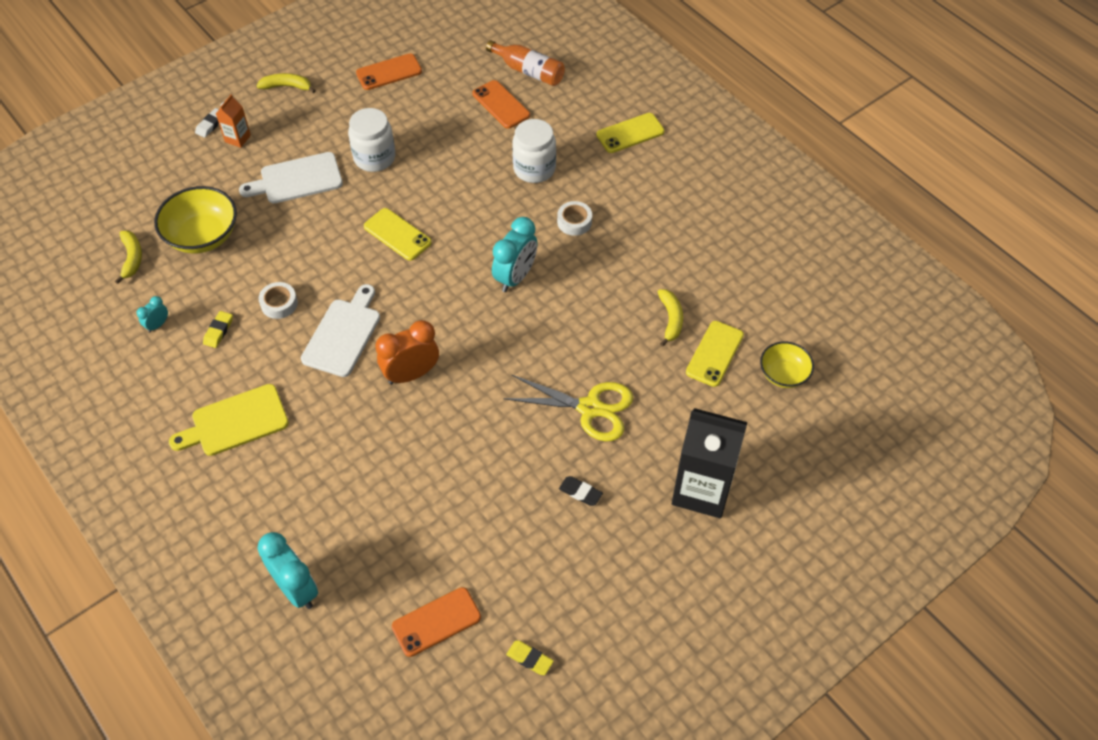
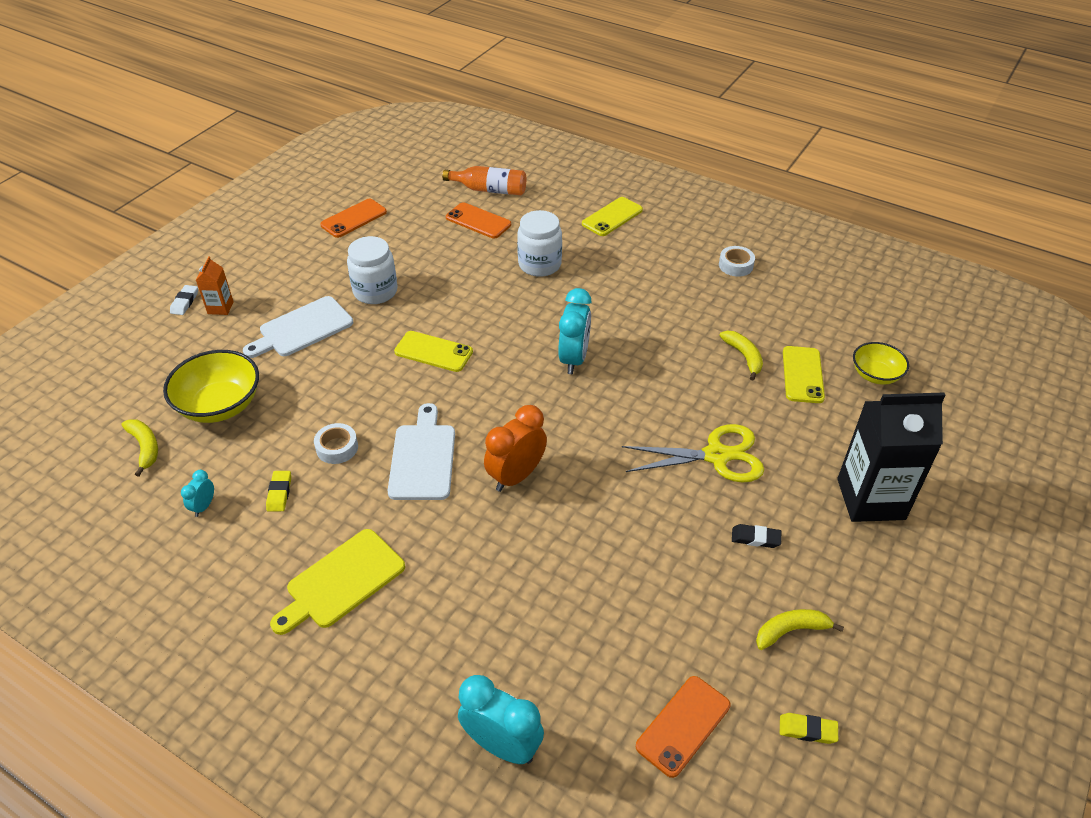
camera: 20 degrees left, 10 degrees down
(287, 86) = (253, 252): yellow banana -> yellow banana (791, 631)
(574, 222) = (603, 298): white tape -> white tape (735, 265)

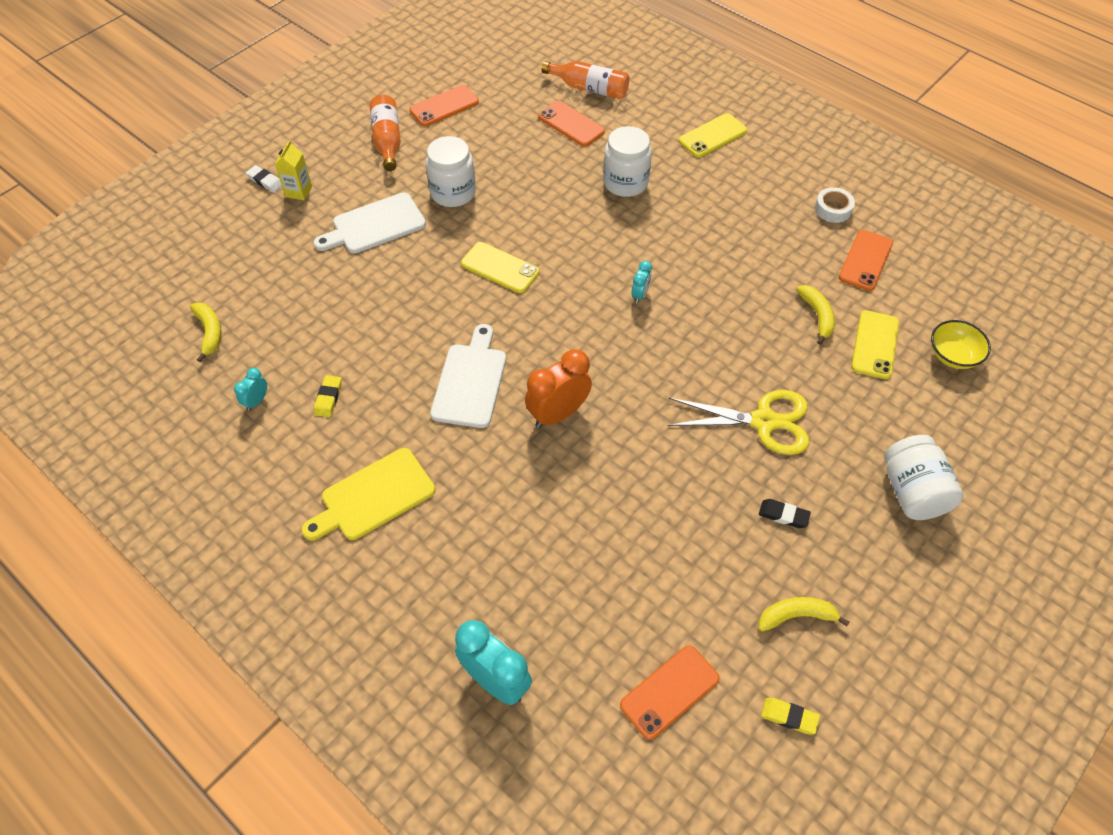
camera: 10 degrees right, 10 degrees up
(185, 302) = (265, 181): white eraser -> white eraser turned 75 degrees counterclockwise
(220, 308) = (298, 191): orange carton -> yellow carton
(220, 405) = (285, 298): yellow bowl -> none
(303, 253) = (387, 140): none -> orange bottle
(337, 448) = (389, 358): white tape -> none
(574, 359) = (640, 295): turquoise clock -> turquoise clock, size x0.50
(776, 304) = (865, 260): none -> orange phone
(870, 499) = (912, 492): black carton -> white jar

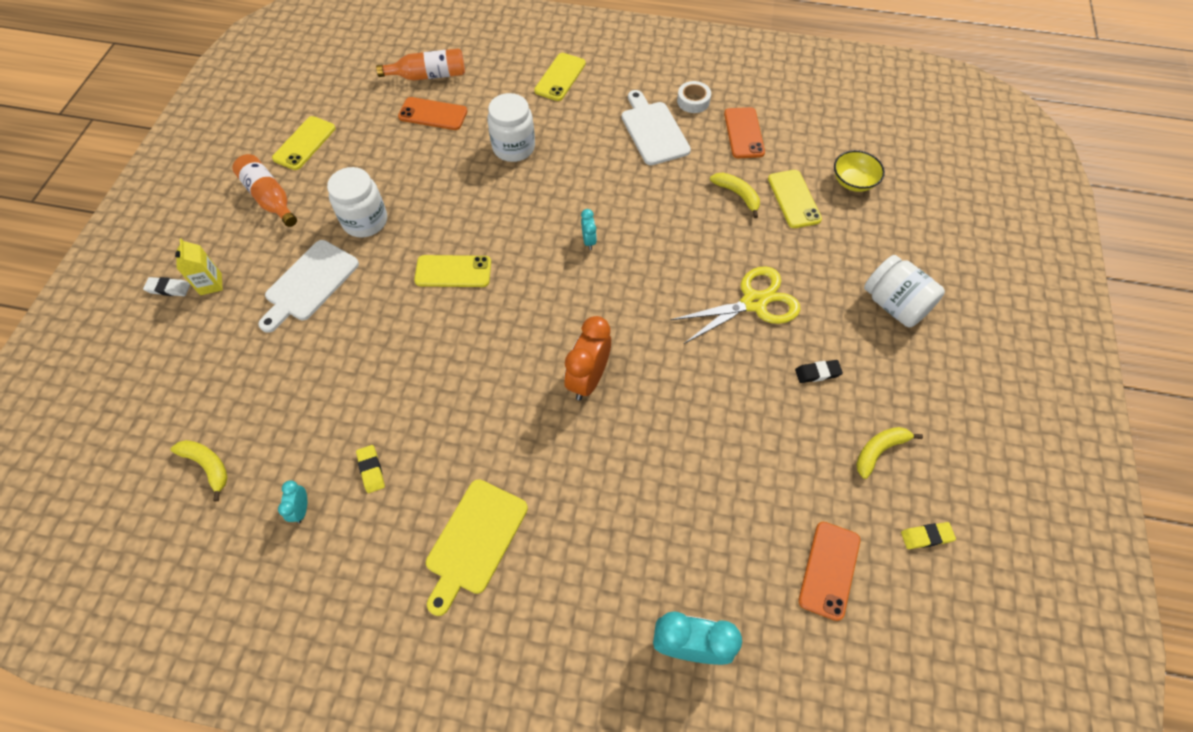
camera: 30 degrees left, 5 degrees up
(444, 106) = (304, 143): orange phone -> yellow phone
(470, 381) = (493, 388): white cutting board -> white cutting board (653, 131)

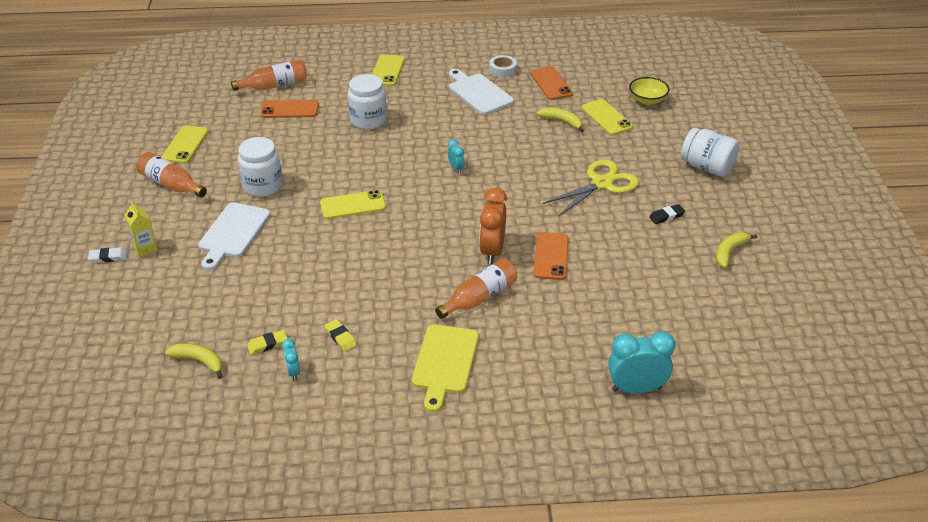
camera: 15 degrees left, 20 degrees down
(549, 448) = (479, 297): none -> orange bottle
(829, 570) = (721, 325): orange phone -> orange phone (551, 256)
(926, 536) = (782, 293): yellow eraser -> yellow eraser (267, 344)

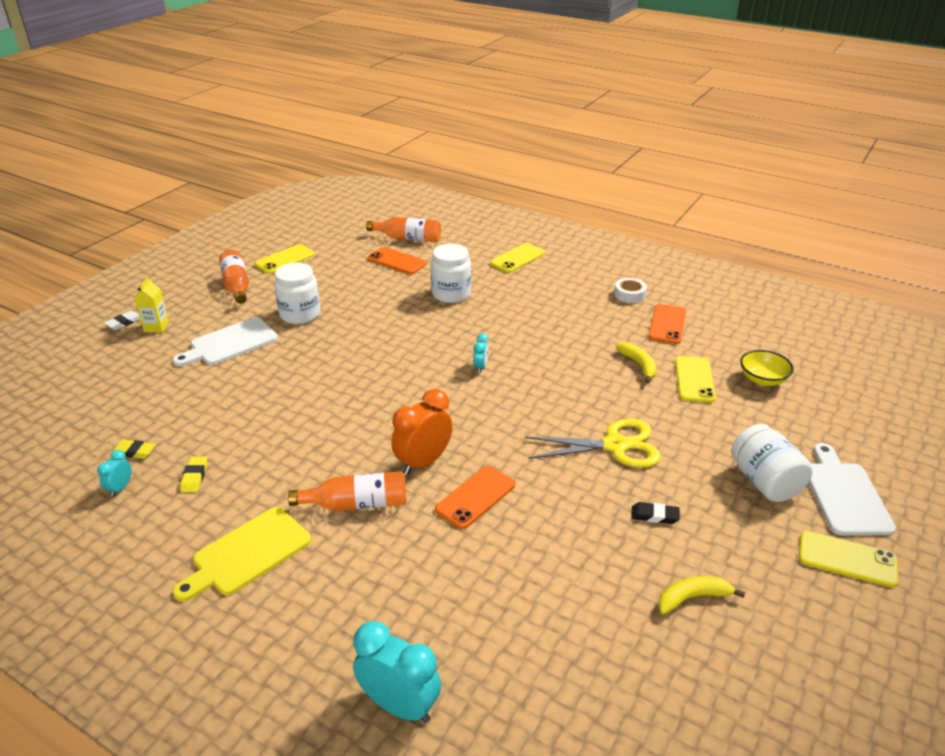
camera: 35 degrees right, 5 degrees down
(108, 257) = (124, 323): white eraser -> white eraser turned 75 degrees counterclockwise
(199, 361) = (70, 439): yellow banana -> none
(353, 205) = (350, 361): yellow phone -> yellow phone (847, 559)
(478, 93) = (582, 307): white cutting board -> white cutting board (844, 495)

